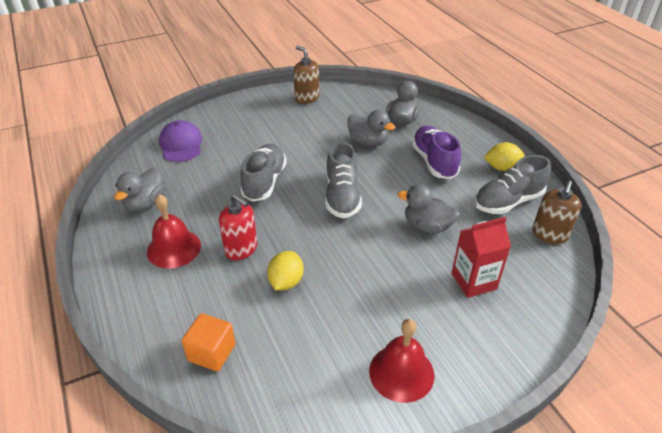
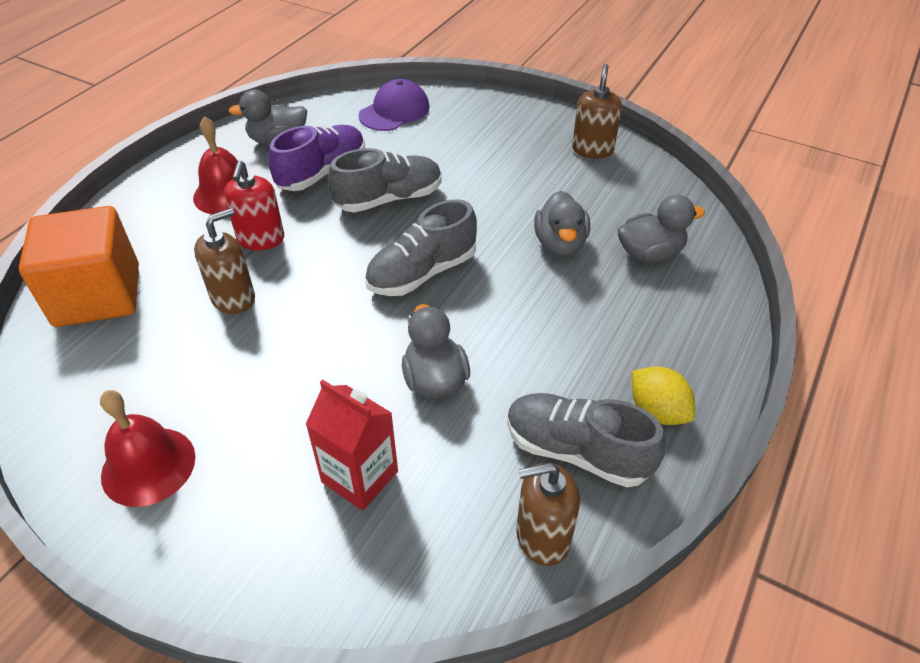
camera: 55 degrees right, 5 degrees up
(212, 352) = (98, 295): orange cube -> orange cube, size x1.84
(286, 282) = (233, 298): yellow lemon -> brown soap dispenser
(434, 162) = (587, 327): purple shoe -> purple shoe (322, 172)

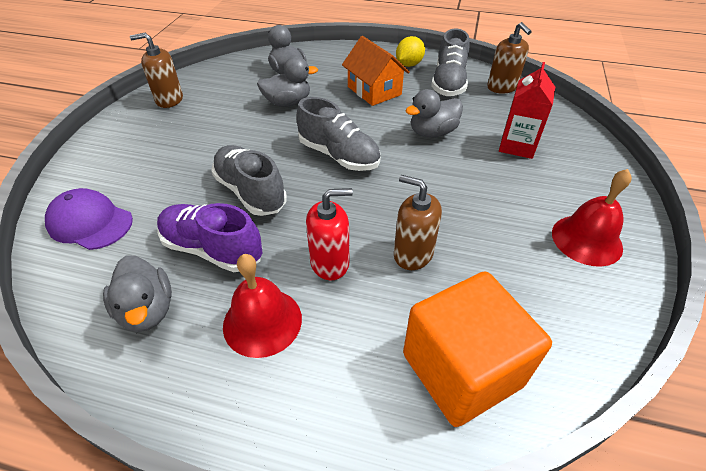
camera: 105 degrees left, 0 degrees up
(572, 341) = (374, 91): none -> orange house

